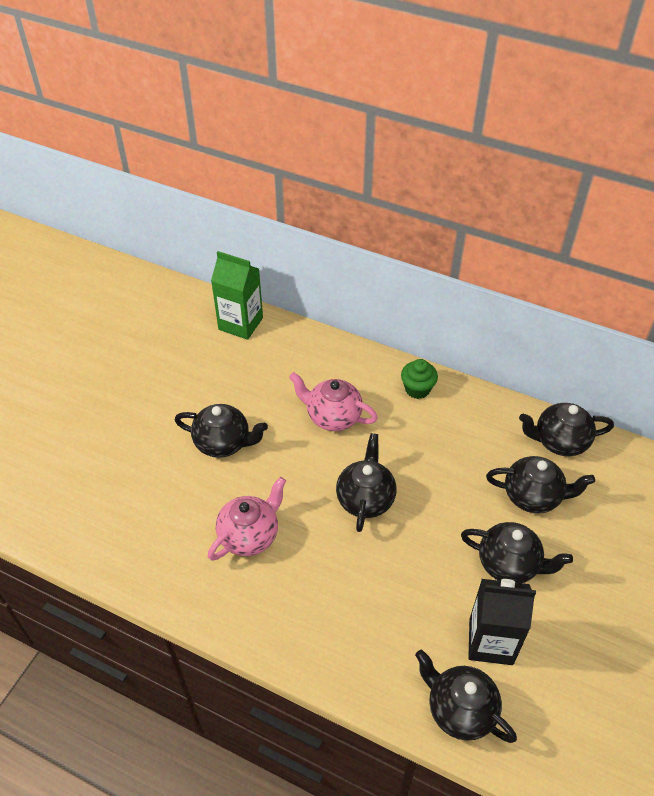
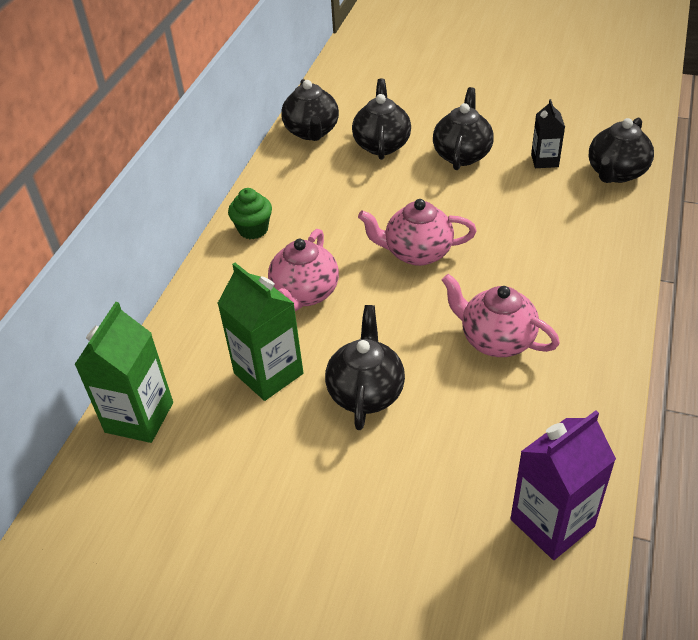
camera: 95 degrees left, 5 degrees down
(80, 530) = (552, 523): none -> purple carton
(257, 389) = (268, 373): none -> green carton
(365, 498) = (417, 253): black teapot -> pink teapot
(491, 641) = (544, 160): black carton -> black carton, size x0.59

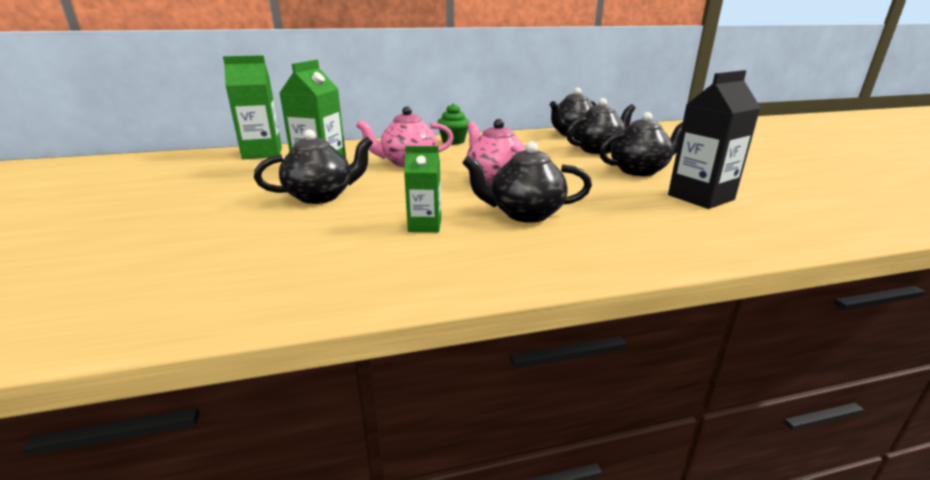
camera: 55 degrees right, 20 degrees down
(496, 340) = (425, 226): pink teapot -> green carton
(544, 160) = (700, 197): black carton -> black carton, size x1.69
(552, 523) = (181, 300): purple carton -> none
(616, 173) = (759, 230): black teapot -> black teapot (524, 214)

